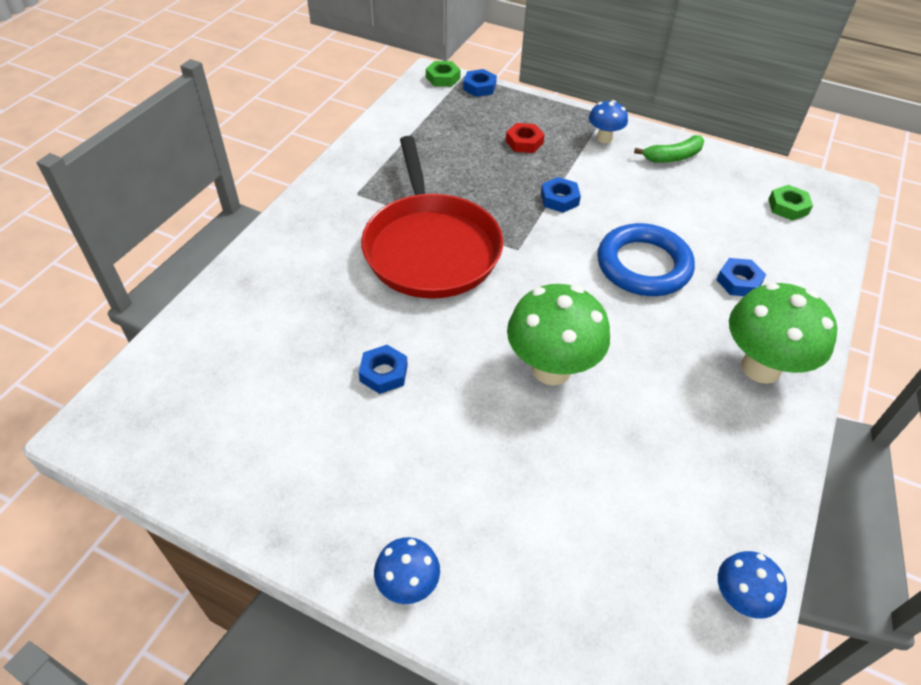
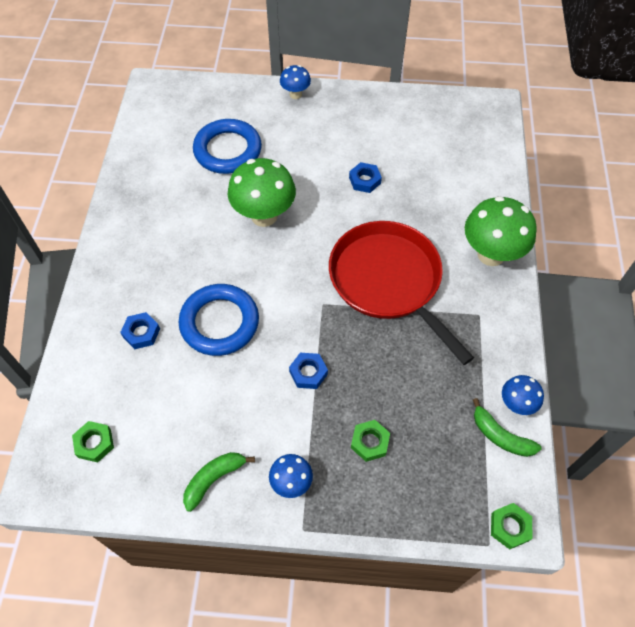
camera: 160 degrees right, 10 degrees up
(409, 117) = (500, 436): none -> green banana
(479, 87) = (460, 526): blue nut -> none
(524, 142) = (370, 442): red nut -> green nut
(576, 500) = (228, 150): none -> blue ring
(739, 599) = (139, 134): blue mushroom -> blue mushroom (516, 404)
(761, 367) = (125, 262): green mushroom -> green mushroom (491, 254)

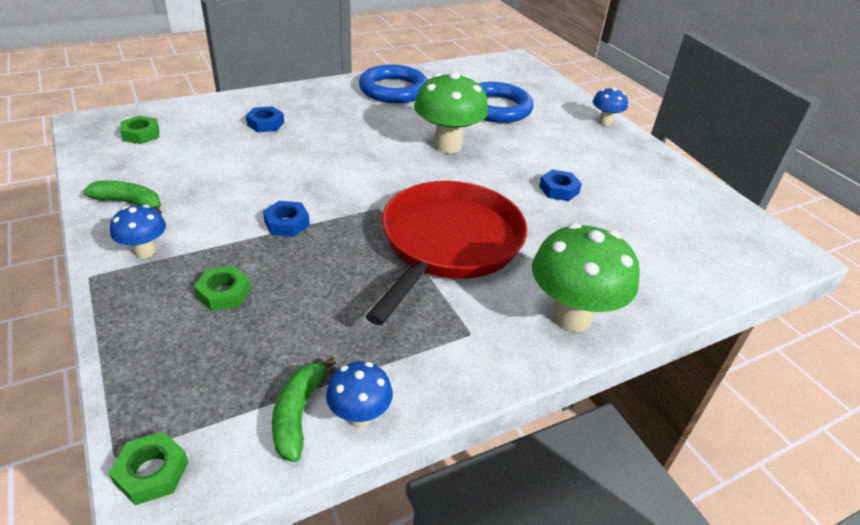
camera: 55 degrees right, 20 degrees down
(219, 322) = (306, 157): blue ring -> blue ring (393, 90)

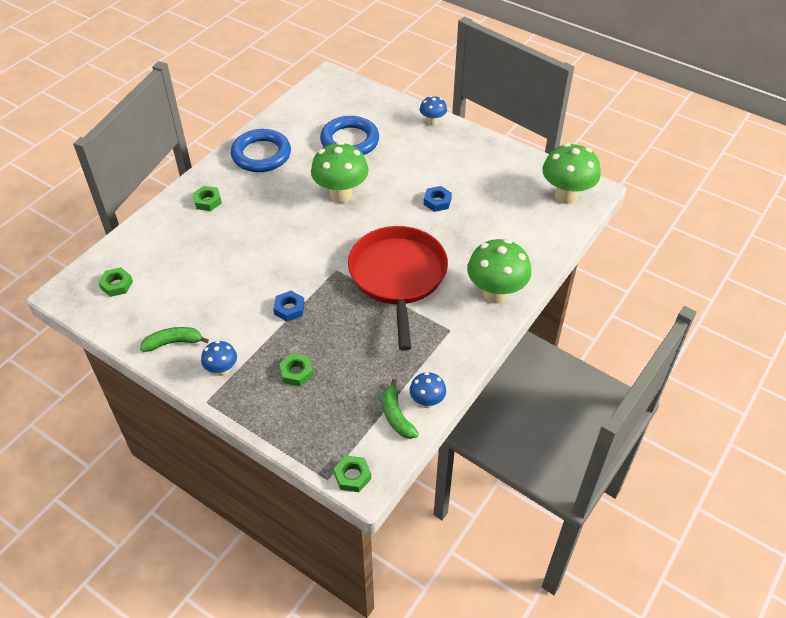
camera: 25 degrees left, 10 degrees up
(265, 124) = (197, 233): blue nut -> none
(303, 105) = (207, 201): none -> green nut
(746, 245) = (566, 196): none -> green mushroom

